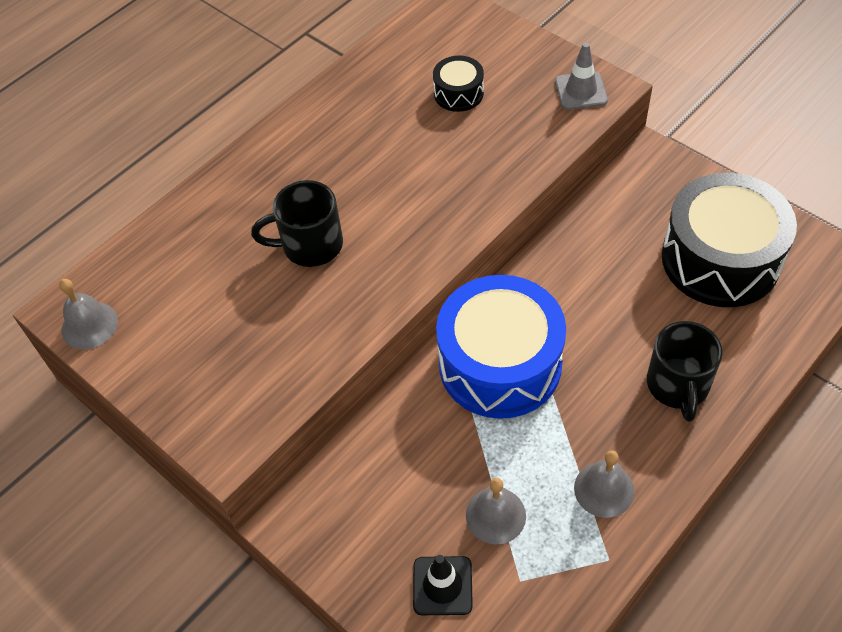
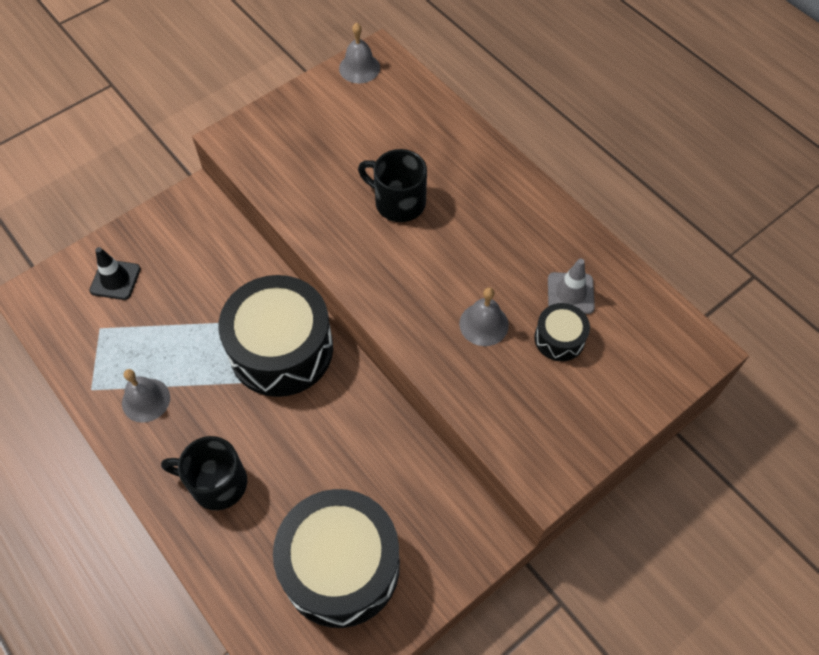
camera: 95 degrees right, 5 degrees up
(310, 245) = (398, 202): black mug -> black mug turned 60 degrees counterclockwise
(495, 515) = (153, 321): grey bell -> grey bell (484, 324)
(500, 364) = (281, 349): blue drum -> black drum
(581, 91) = (545, 453): grey traffic cone -> grey traffic cone (570, 293)

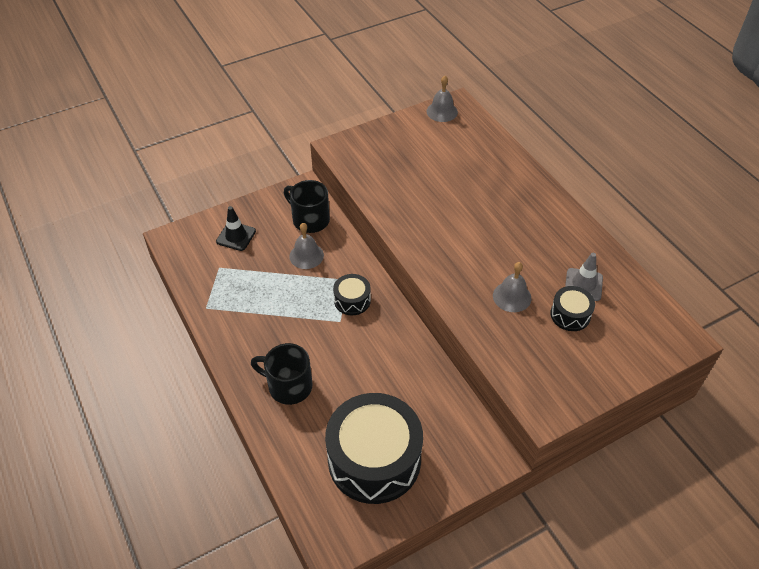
camera: 10 degrees right, 10 degrees down
(146, 400) = (245, 321): grey bell -> grey bell (306, 255)
(281, 349) = (352, 300): black drum -> black drum, size x0.46
(398, 202) = (458, 205): black mug -> black mug (310, 220)

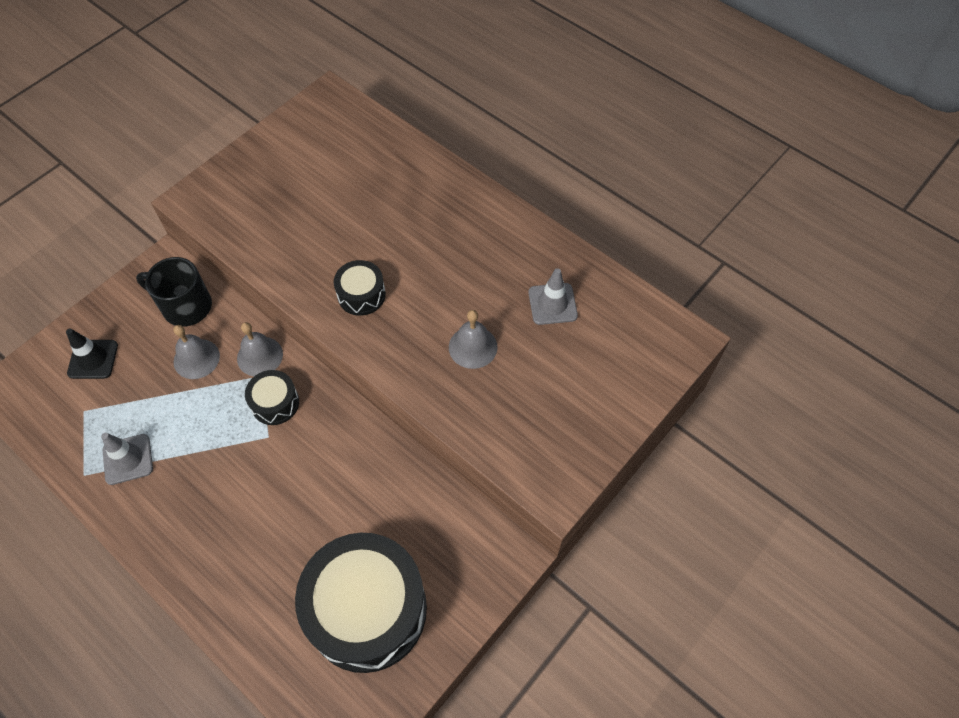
camera: 20 degrees left, 10 degrees up
(238, 307) = (128, 459): none -> grey traffic cone
(288, 386) = (229, 548): black mug -> none
(442, 111) = (312, 112): grey bell -> grey bell (260, 356)
(570, 315) = (548, 350): black drum -> black drum (361, 295)

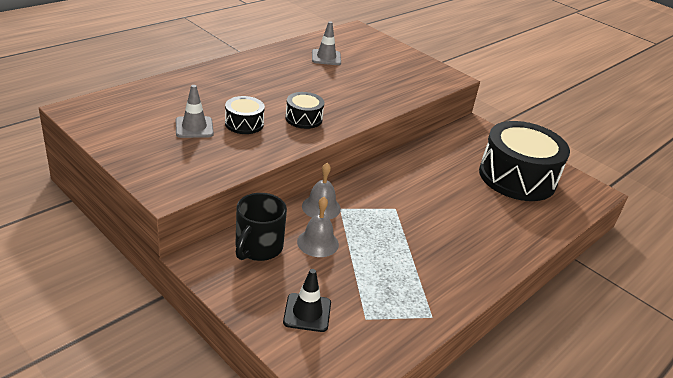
camera: 90 degrees left, 25 degrees down
(128, 459) = (416, 287): grey traffic cone -> grey traffic cone (194, 127)
(275, 403) = (366, 202): black drum -> black drum (244, 124)
(473, 347) = (354, 86): grey bell -> none

